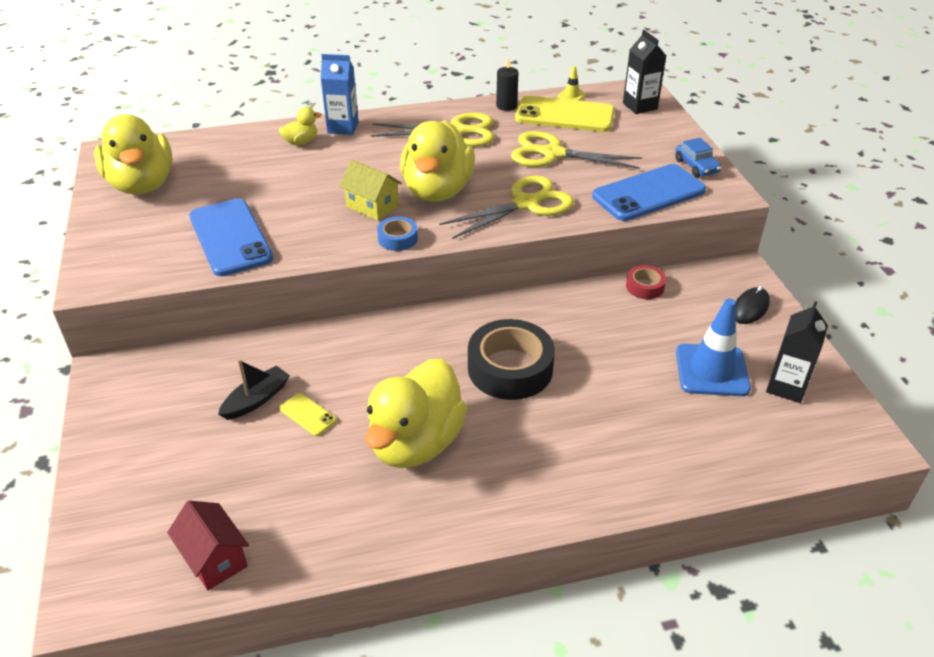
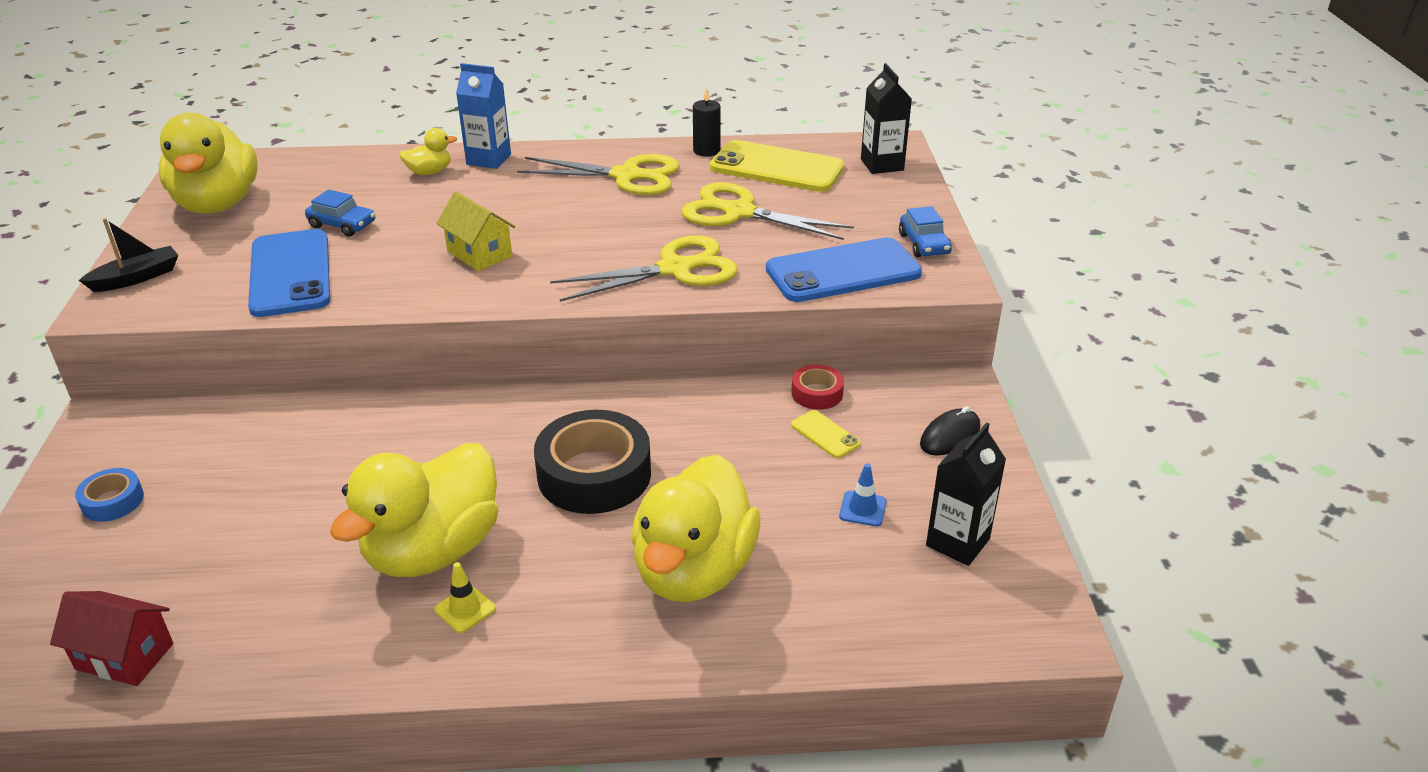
camera: 10 degrees right, 5 degrees down
(214, 559) = (124, 656): red house -> red house turned 45 degrees counterclockwise
(252, 193) = (342, 225): none -> blue car
(256, 399) = (262, 473): black boat -> black boat (137, 278)
(308, 415) = (315, 499): yellow phone -> yellow phone (825, 434)
(398, 238) = (492, 295): blue tape -> blue tape (112, 501)
(437, 190) = (570, 243): yellow duck -> yellow duck (693, 571)
(571, 96) = (797, 145): yellow traffic cone -> yellow traffic cone (465, 609)
(712, 370) = (862, 509): blue traffic cone -> blue traffic cone, size x0.46

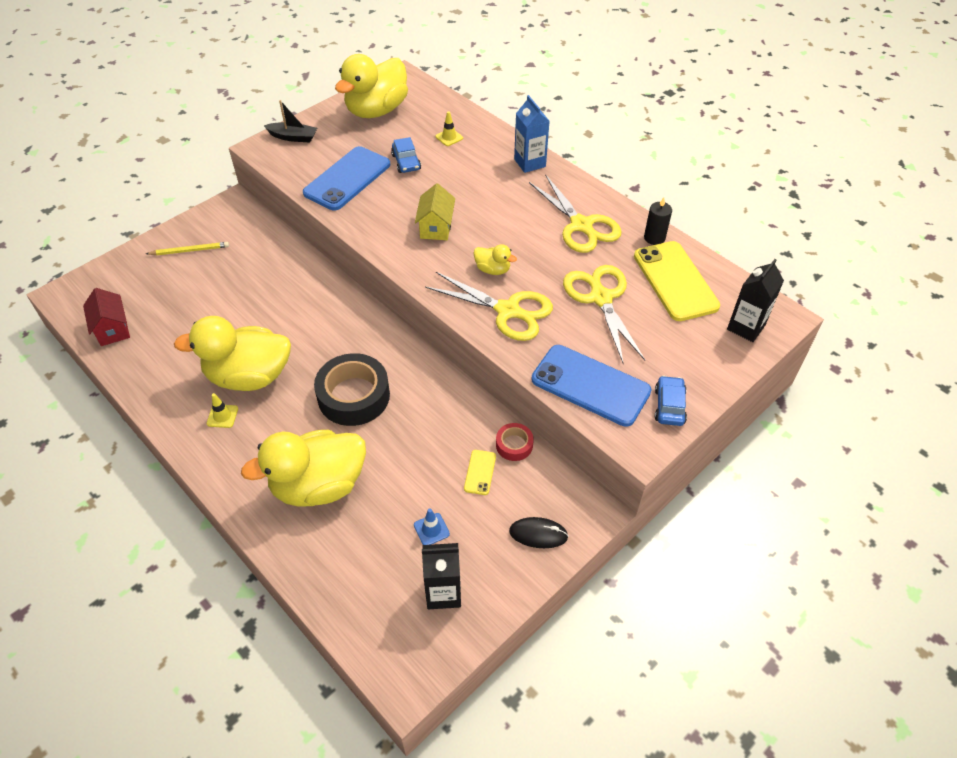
camera: 50 degrees right, 15 degrees up
(112, 501) = (190, 250): blue tape -> yellow pencil
(358, 183) = (449, 137): none -> yellow traffic cone
(429, 172) = (490, 152): yellow duck -> yellow duck (493, 269)
(924, 244) = (669, 406): blue car -> blue car turned 150 degrees clockwise

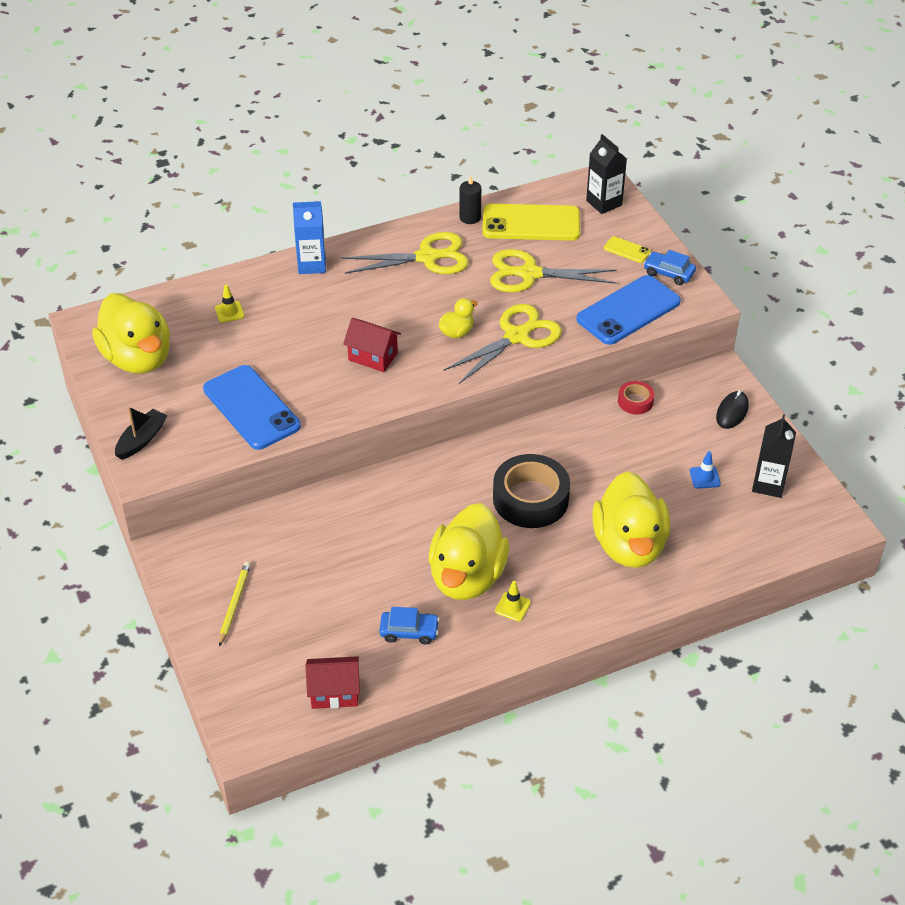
camera: 70 degrees left, 5 degrees down
(406, 162) = (252, 355): blue car -> blue car (409, 631)
(436, 227) = (373, 356): yellow house -> red house
(480, 472) = (656, 431): yellow phone -> yellow phone (627, 250)

